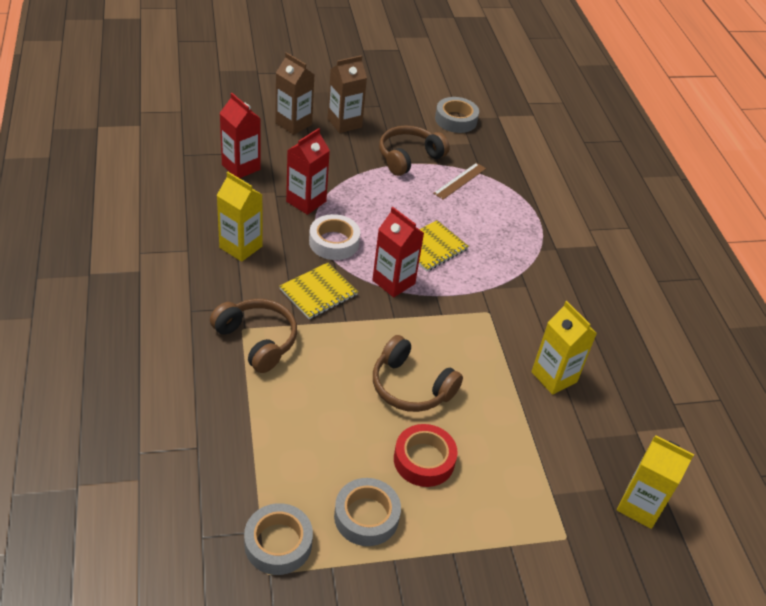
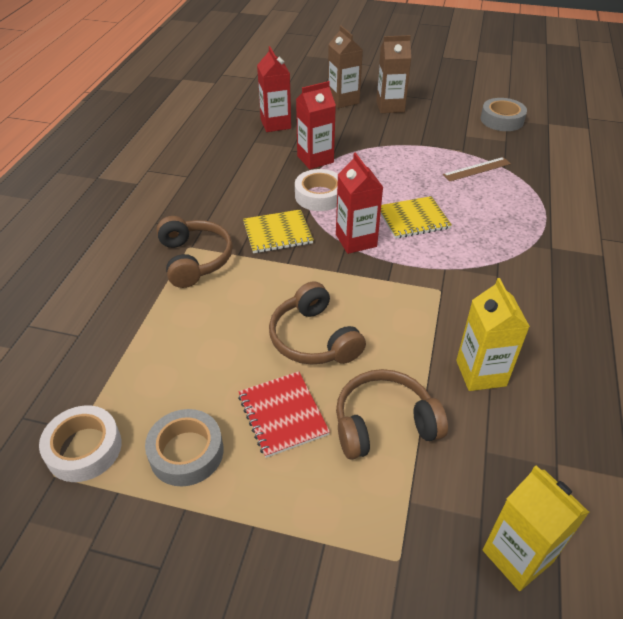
camera: 30 degrees right, 0 degrees up
(240, 247) = (233, 182): yellow carton -> none
(278, 543) = (84, 448): grey tape -> white tape
(409, 157) = (435, 142): brown headphones -> brown headphones (384, 424)
(424, 460) = (282, 415): red tape -> red notebook

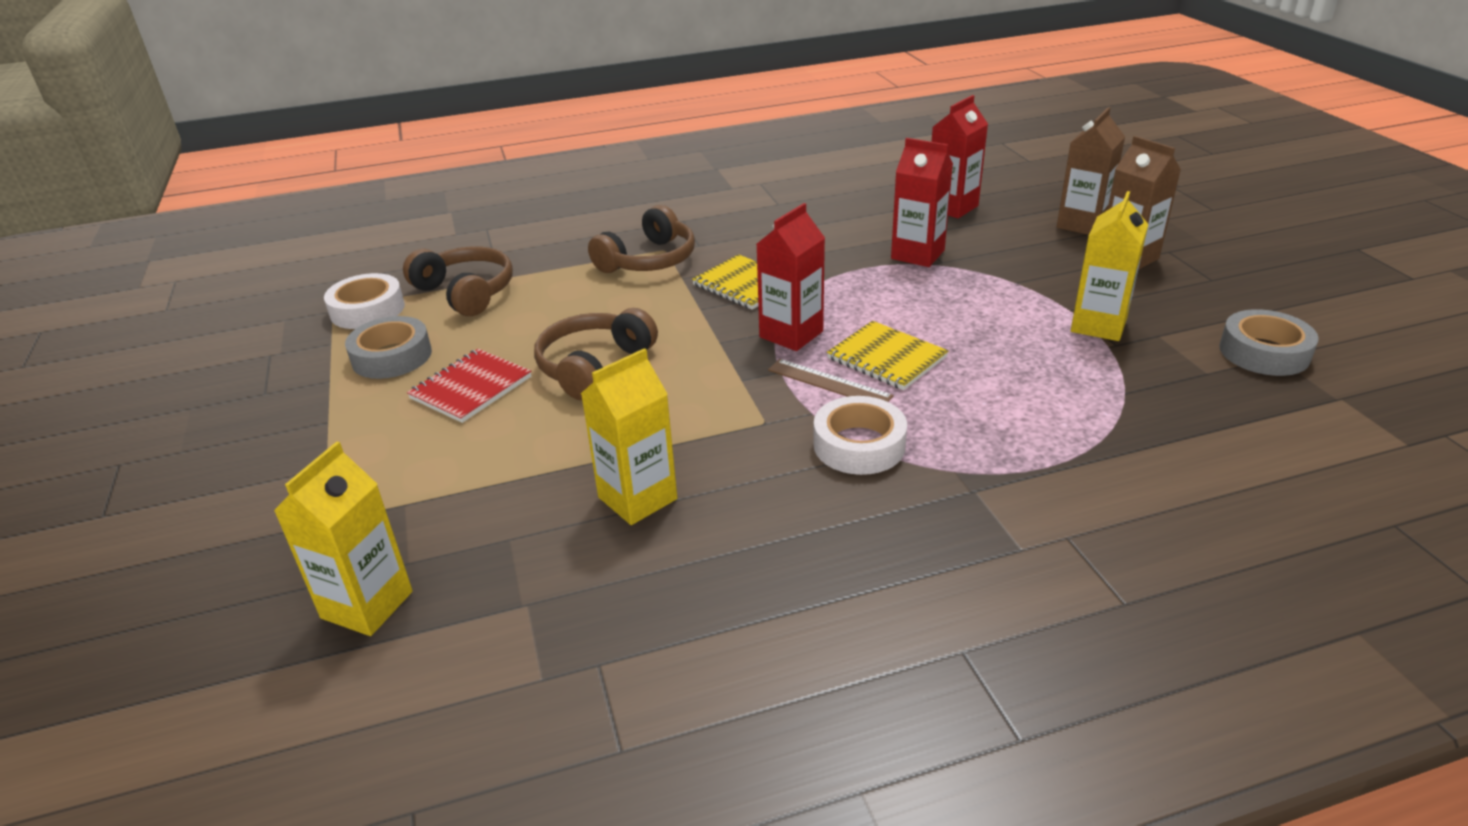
camera: 60 degrees right, 10 degrees down
(319, 196) = (847, 283): white tape -> white tape (859, 445)
(384, 424) = (502, 453): brown headphones -> brown headphones (466, 292)
(442, 145) = (1098, 325): none -> yellow carton
(477, 169) = (1082, 370): brown ruler -> brown ruler (829, 383)

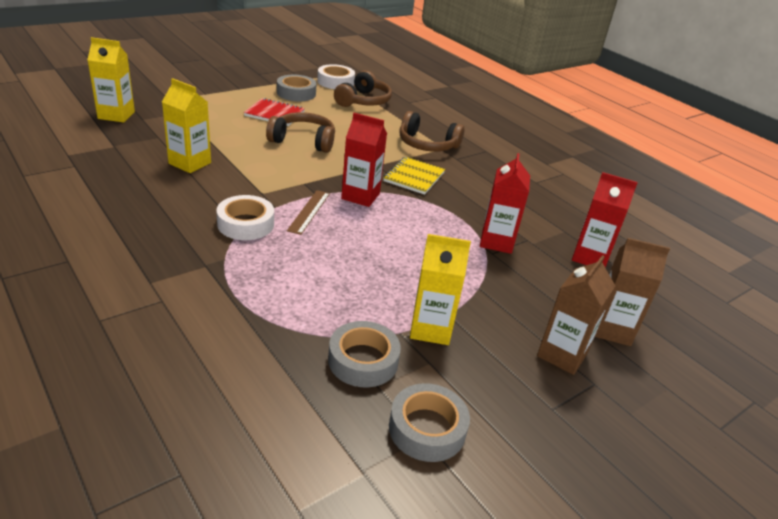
camera: 65 degrees right, 0 degrees up
(886, 358) = (345, 231): yellow notebook -> none
(1165, 377) = (363, 360): none -> grey tape

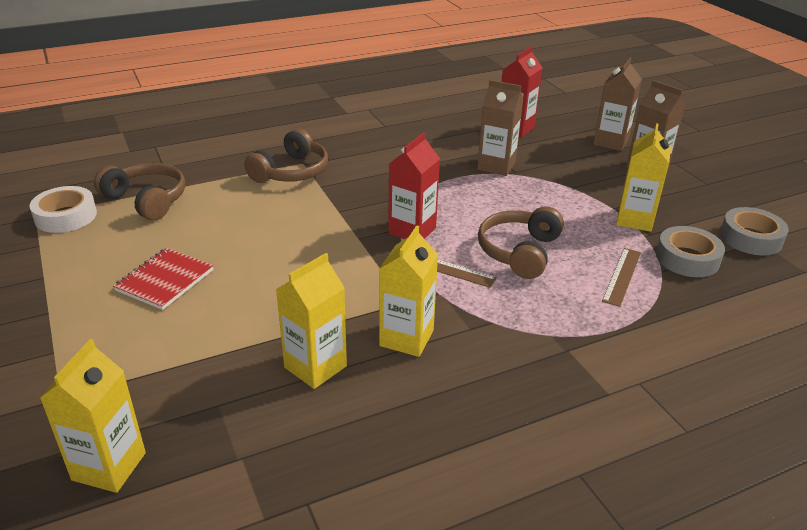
camera: 75 degrees left, 0 degrees up
(219, 194) = (406, 338): none -> yellow carton
(246, 224) = (477, 317): white tape -> none
(296, 93) = (93, 255): grey tape -> none
(303, 141) = (262, 260): brown headphones -> brown headphones (519, 252)
(318, 307) = (622, 276): none -> brown ruler
(414, 177) = (370, 191): yellow notebook -> none
(496, 242) = (496, 166): red carton -> brown carton

